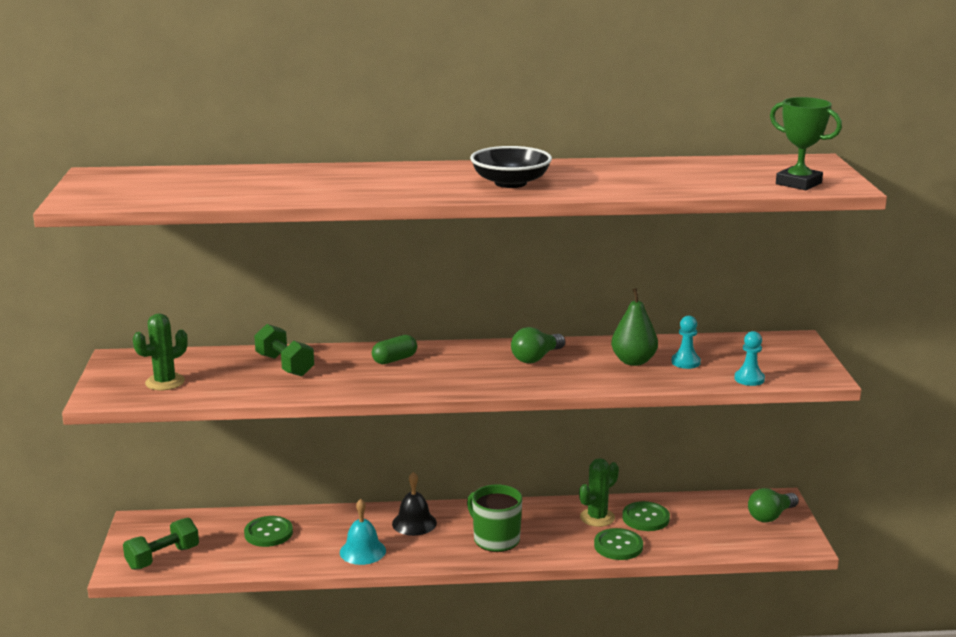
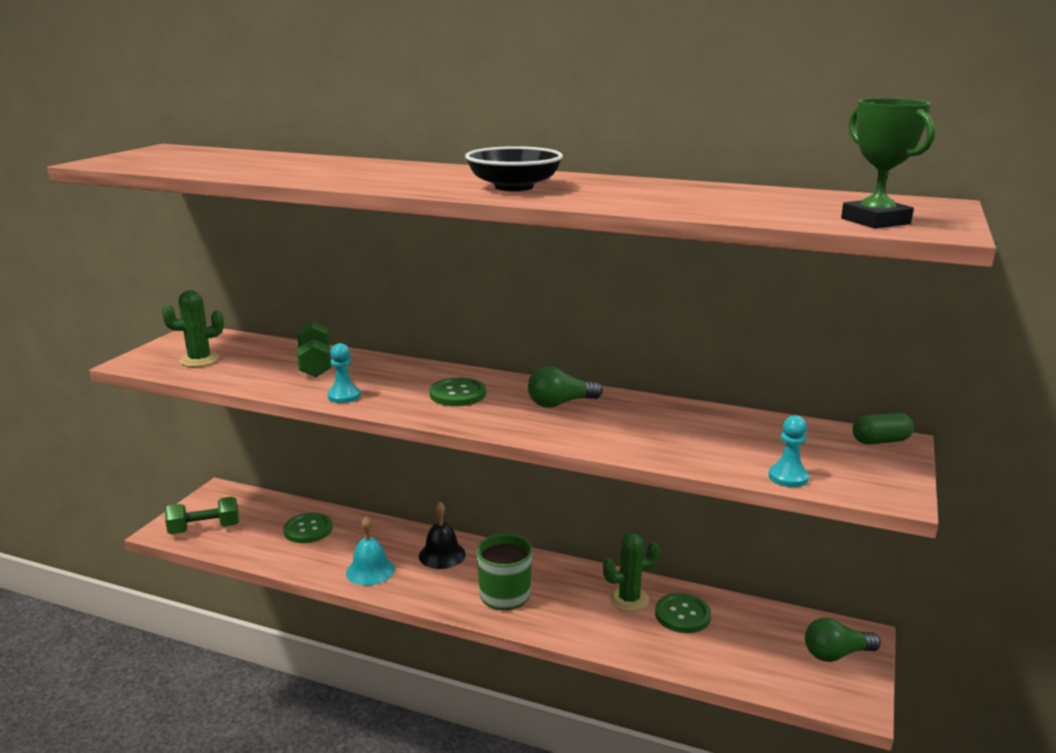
camera: 25 degrees right, 0 degrees up
(394, 360) = (418, 378): green capsule -> green capsule (880, 441)
(618, 546) = (627, 639): green button -> green button (458, 394)
(633, 361) = (664, 428): green pear -> none
(685, 362) = (726, 441): turquoise pawn -> turquoise pawn (344, 396)

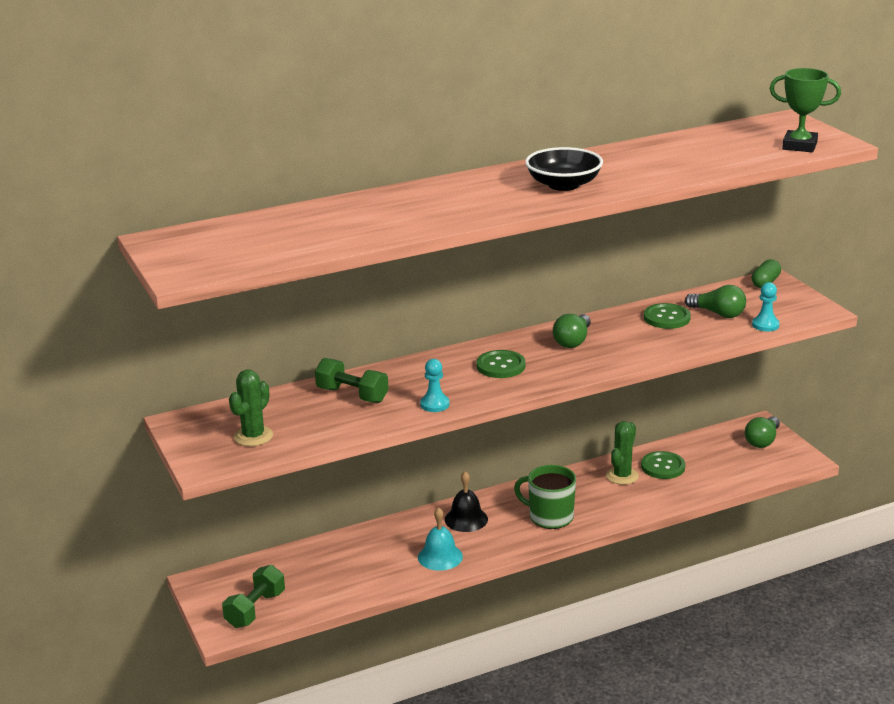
camera: 45 degrees left, 5 degrees up
(308, 529) = (338, 561): green button -> green button (666, 318)
(757, 444) = (718, 313): none -> green light bulb

